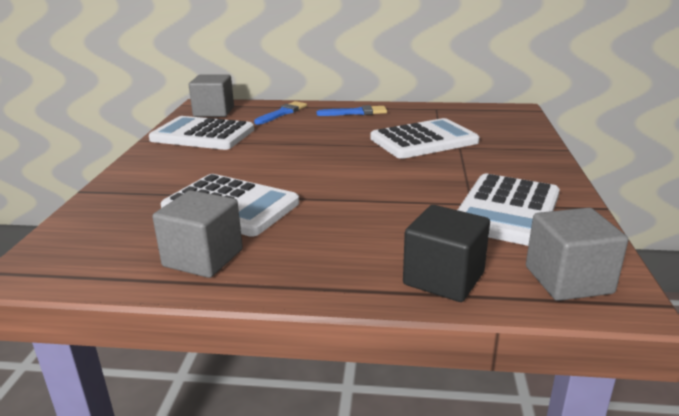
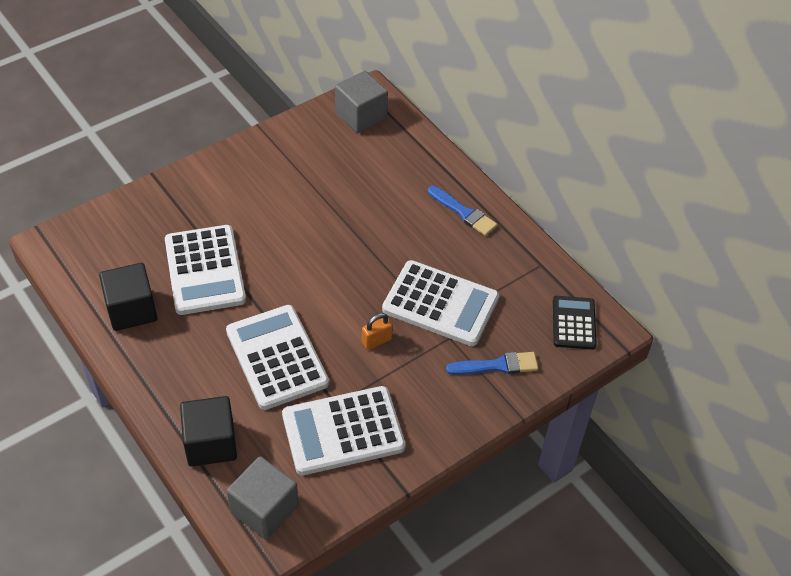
camera: 45 degrees right, 25 degrees up
(202, 135) = (304, 153): white calculator -> white calculator (276, 357)
(203, 258) = (131, 310): grey cube -> black cube
(282, 113) = (407, 163): blue brush -> blue brush (497, 365)
(426, 168) = (376, 341): none -> orange padlock
(499, 115) = (573, 323): none -> black calculator

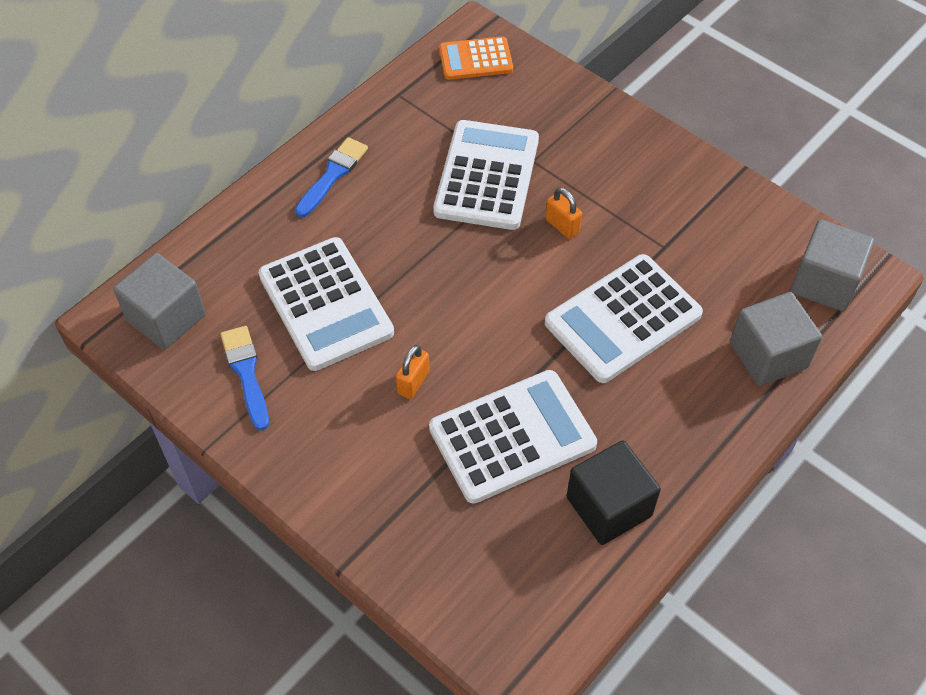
camera: 100 degrees left, 5 degrees up
(211, 443) = (768, 355): black cube -> grey cube
(267, 227) = (413, 382): none -> orange padlock
(343, 431) = (697, 233): white calculator -> white calculator (326, 304)
(497, 365) = (557, 115): blue brush -> blue brush (246, 373)
(573, 323) = (476, 59): black calculator -> orange calculator

